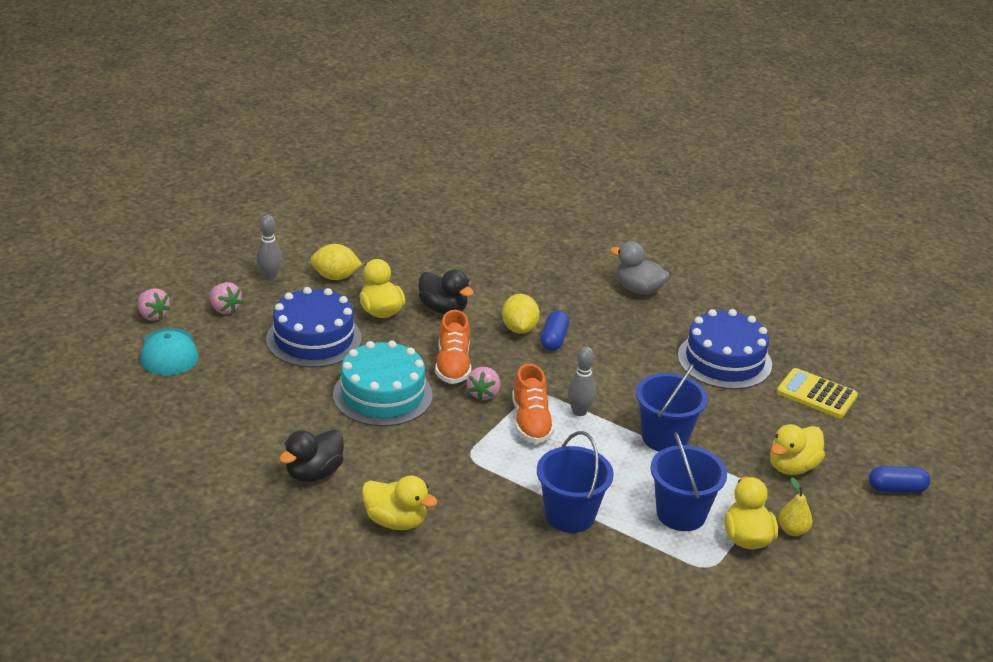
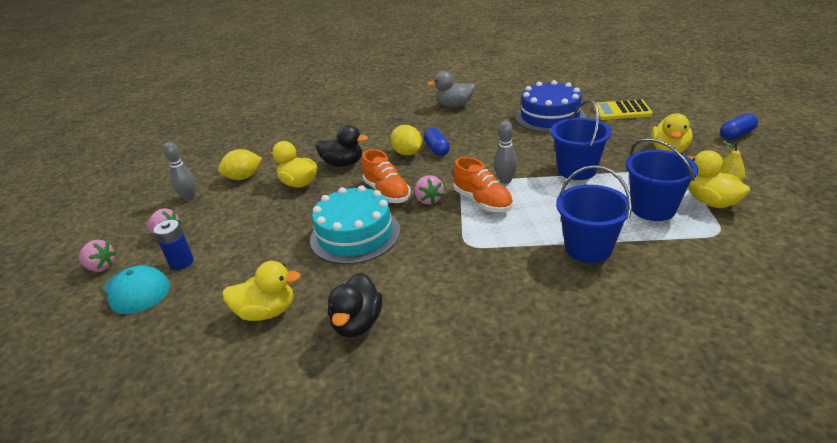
camera: 25 degrees left, 0 degrees up
(219, 345) = (181, 262): none -> blue battery
(313, 339) = (262, 222): blue cake -> none
(396, 521) = (469, 326): yellow duck -> yellow duck (267, 312)

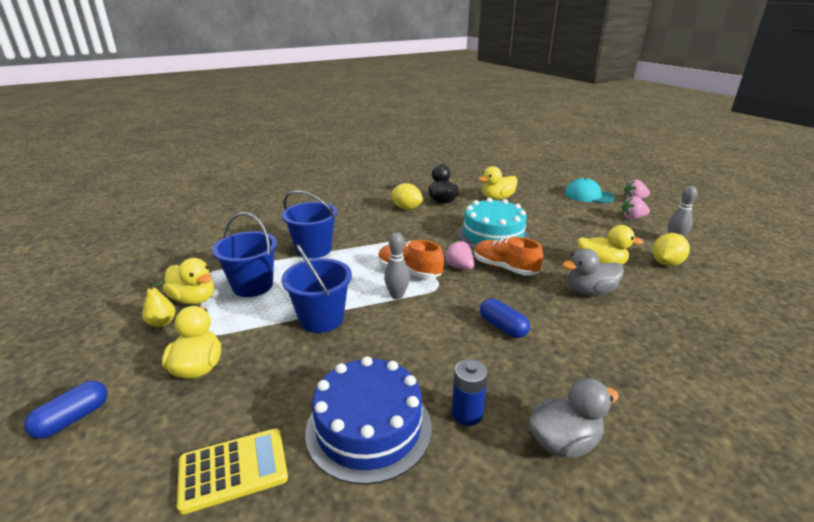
camera: 155 degrees right, 5 degrees down
(181, 262) = (588, 207): blue battery -> blue battery (467, 414)
(343, 164) = (589, 291): black duck -> grey duck
(407, 153) = (533, 316): yellow lemon -> yellow lemon (406, 208)

